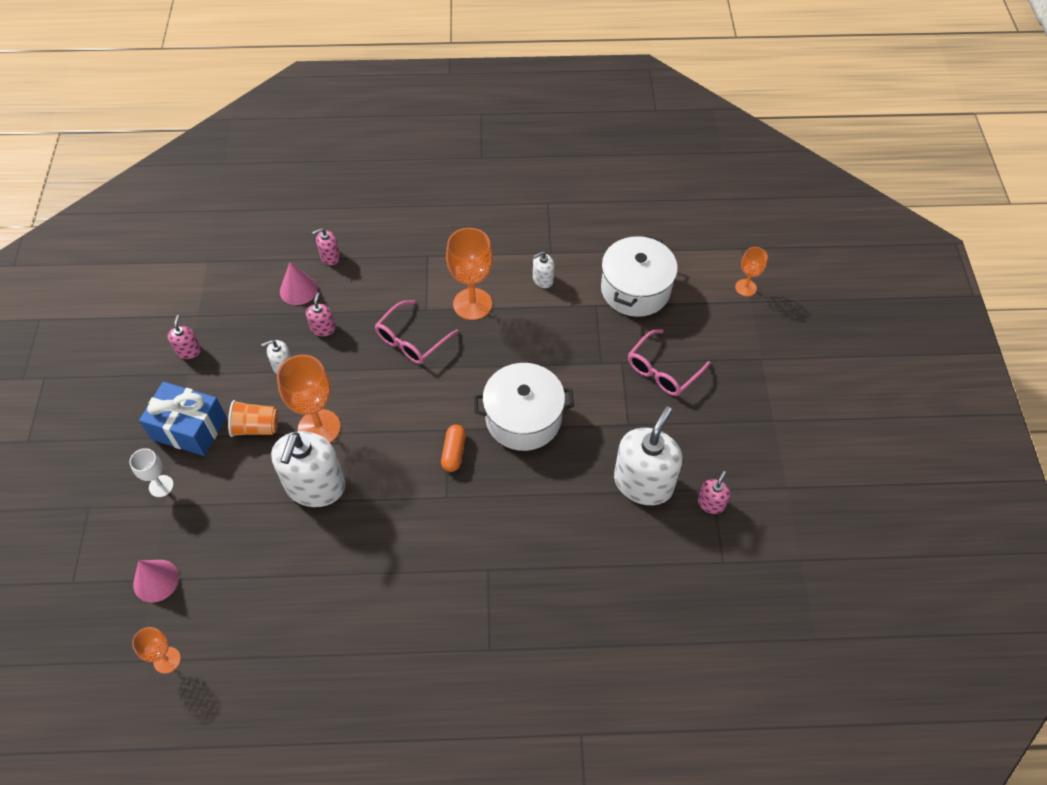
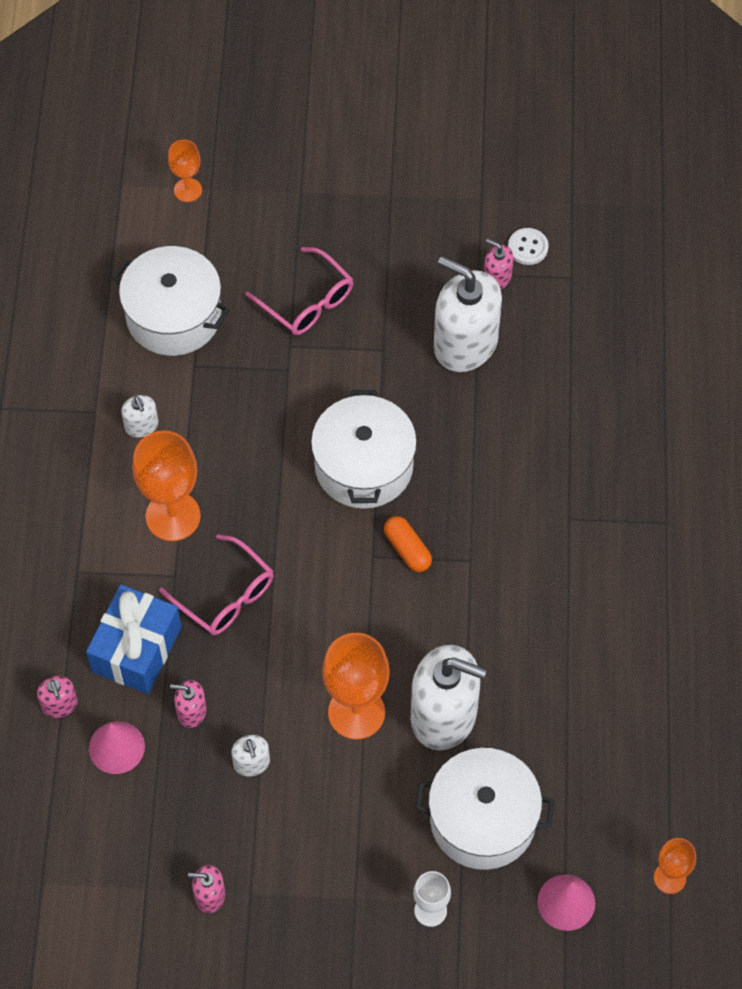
camera: 85 degrees left, 5 degrees up
(189, 428) = (342, 882): blue gift -> blue gift (136, 649)
(228, 517) = (482, 819): none -> white pot
(256, 427) = (349, 793): orange cup -> none
(454, 452) = (407, 549): orange capsule -> orange capsule turned 45 degrees clockwise
(746, 526) = (527, 247): none -> white button

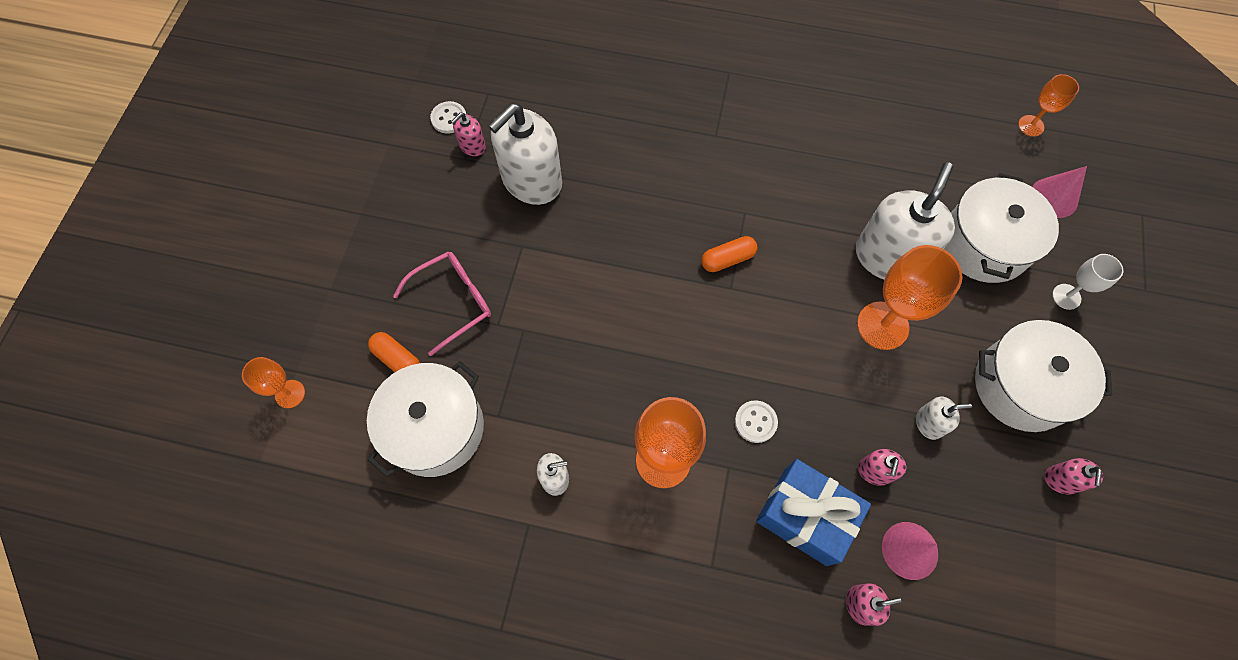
camera: 80 degrees left, 5 degrees up
(225, 595) = (755, 422): pink glasses -> white button
(237, 268) = (397, 359): none -> orange capsule
(364, 466) = (638, 281): white pot -> white pot (1021, 386)

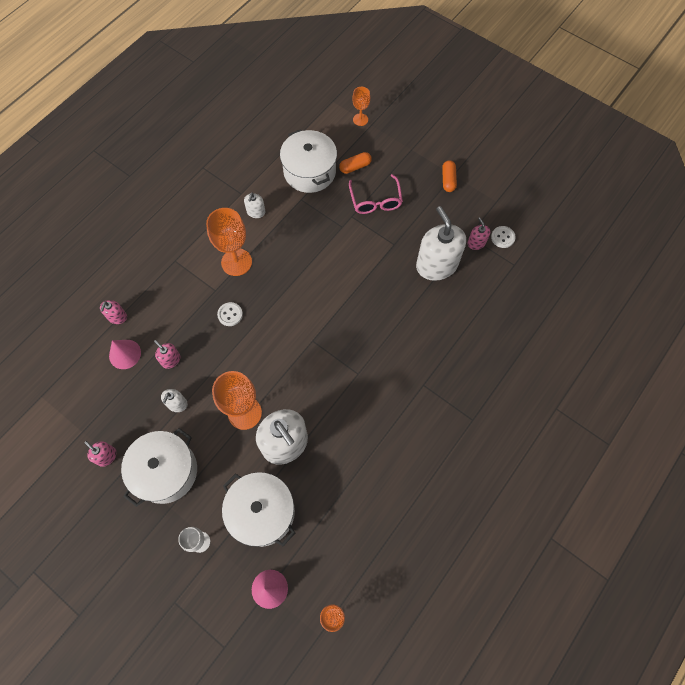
camera: 115 degrees right, 0 degrees up
(727, 259) = (331, 348): orange capsule -> orange capsule (448, 180)
(805, 516) = (171, 313): blue gift -> none

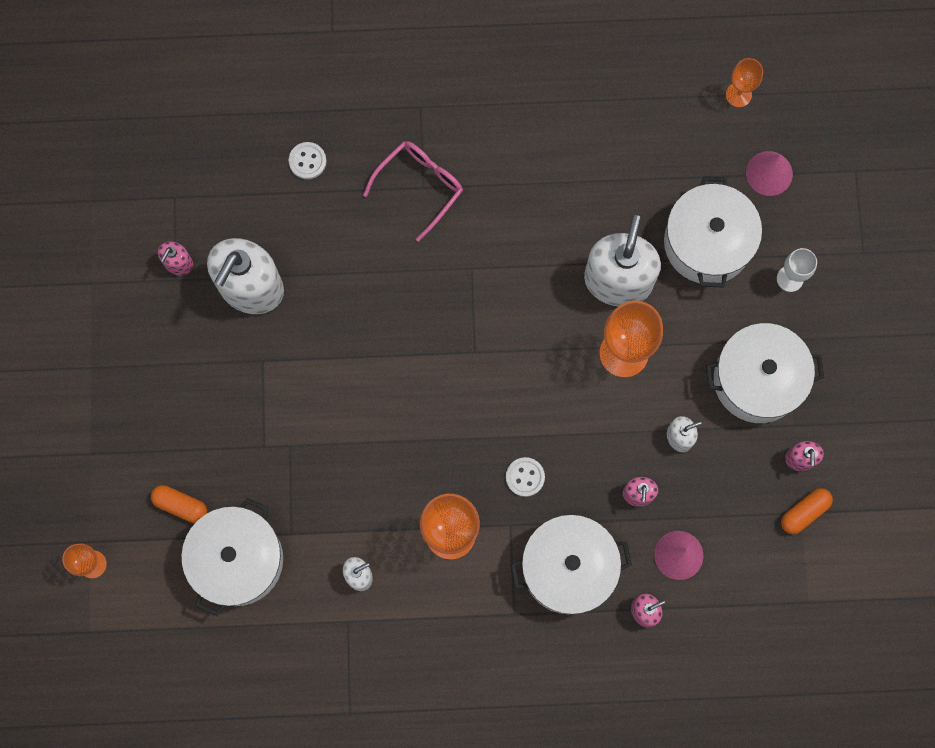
camera: 130 degrees left, 10 degrees up
(170, 300) = (568, 568): none -> white pot
(375, 201) = (214, 435): pink glasses -> pink glasses (420, 186)
(448, 180) = (105, 367): orange capsule -> orange capsule (804, 512)
(502, 237) = (144, 237): white button -> white button (307, 161)

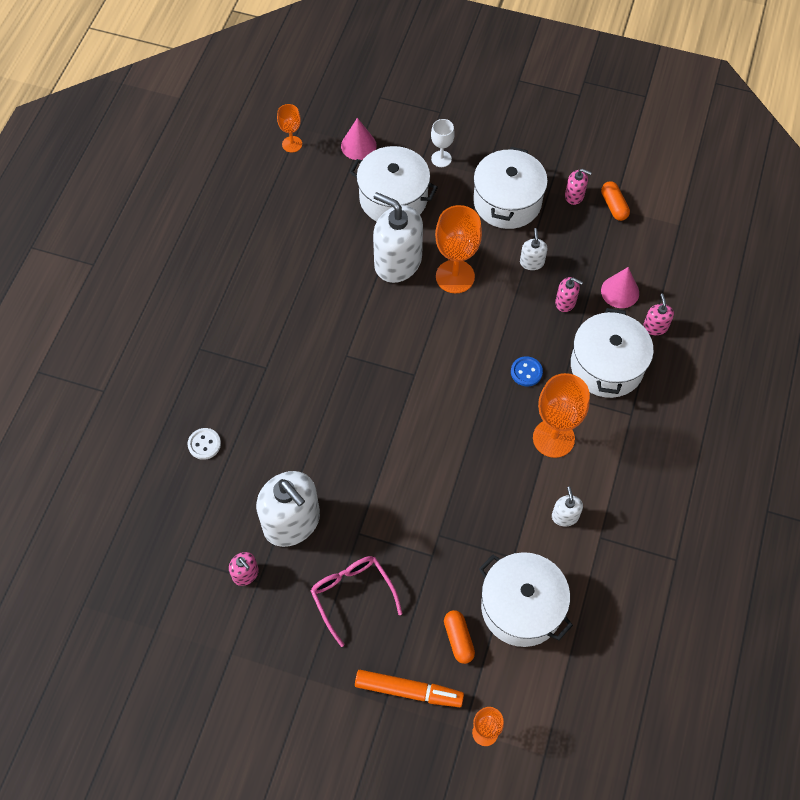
camera: 70 degrees left, 15 degrees down
(110, 473) = (408, 691): none -> orange marker
(181, 505) = (458, 639): orange capsule -> orange capsule turned 60 degrees counterclockwise
(420, 186) = (264, 369): pink glasses -> pink glasses (352, 595)
(525, 477) = (526, 372): white button -> blue button

